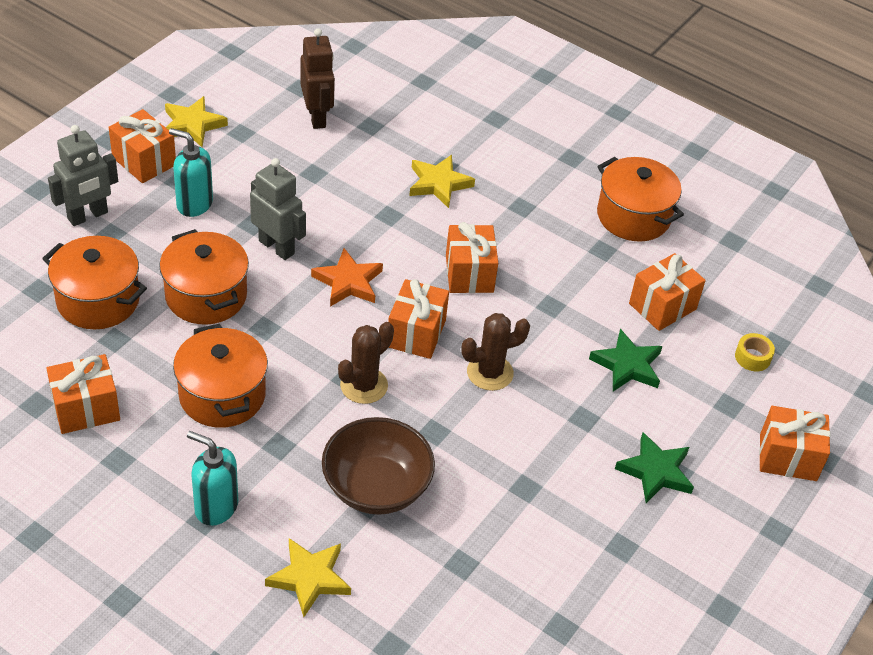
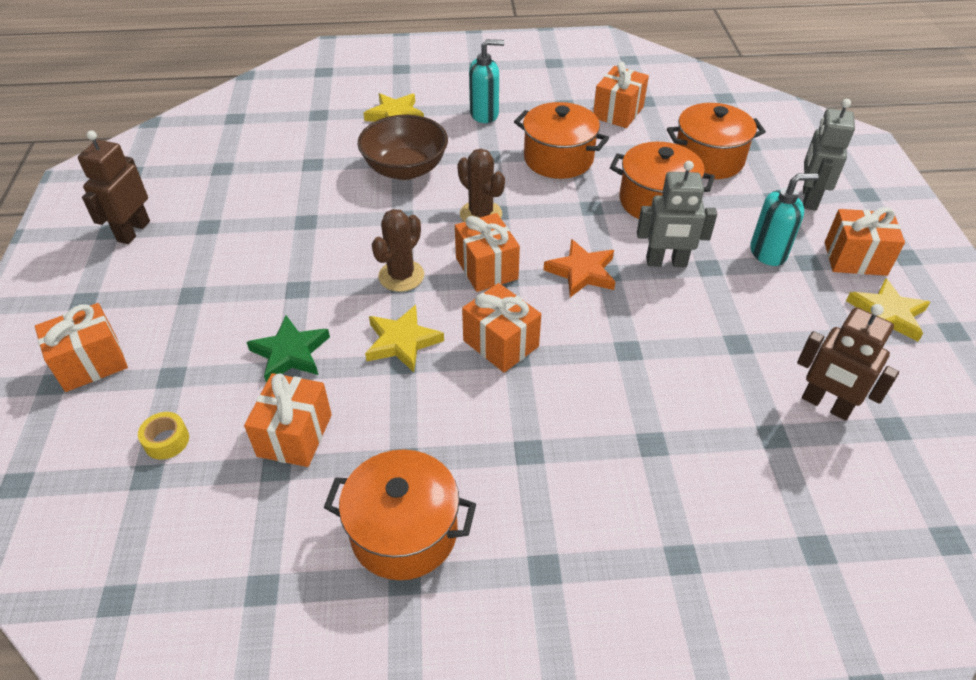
camera: 145 degrees right, 0 degrees up
(364, 385) = (481, 214): brown cactus -> brown cactus turned 45 degrees counterclockwise
(439, 184) = (630, 416): yellow star -> yellow star (402, 342)
(655, 471) = (210, 285): green star -> none
(699, 591) = (133, 231): none -> brown robot

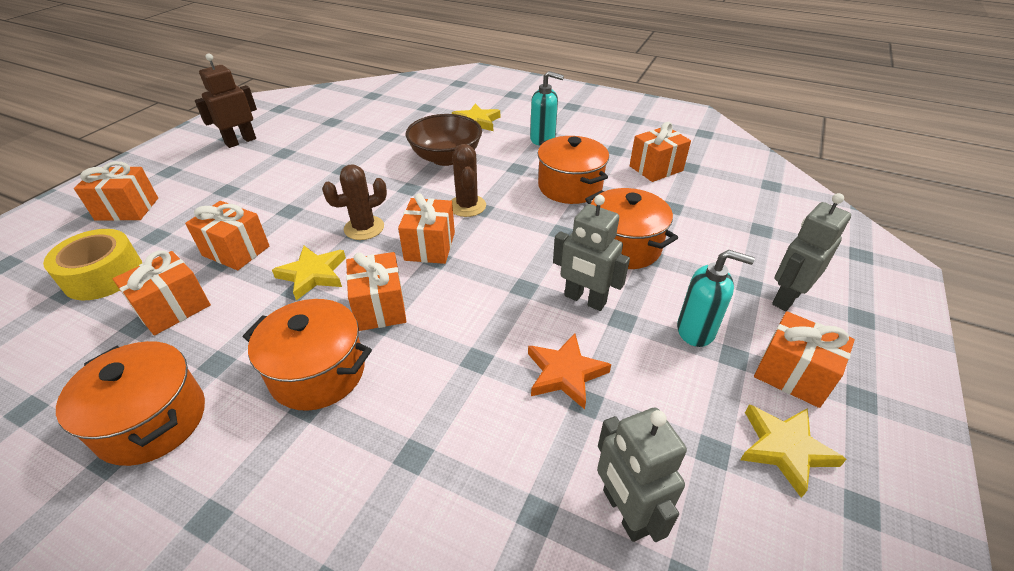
camera: 30 degrees right, 5 degrees down
(166, 441) = (103, 275): yellow tape -> yellow tape, size x2.02
(290, 353) = (236, 251): green star -> orange gift
(582, 272) = (502, 278): orange star -> orange star (565, 373)
(708, 159) = (707, 229): orange pot -> orange pot (318, 372)
(826, 405) = (624, 512): brown robot -> grey robot

